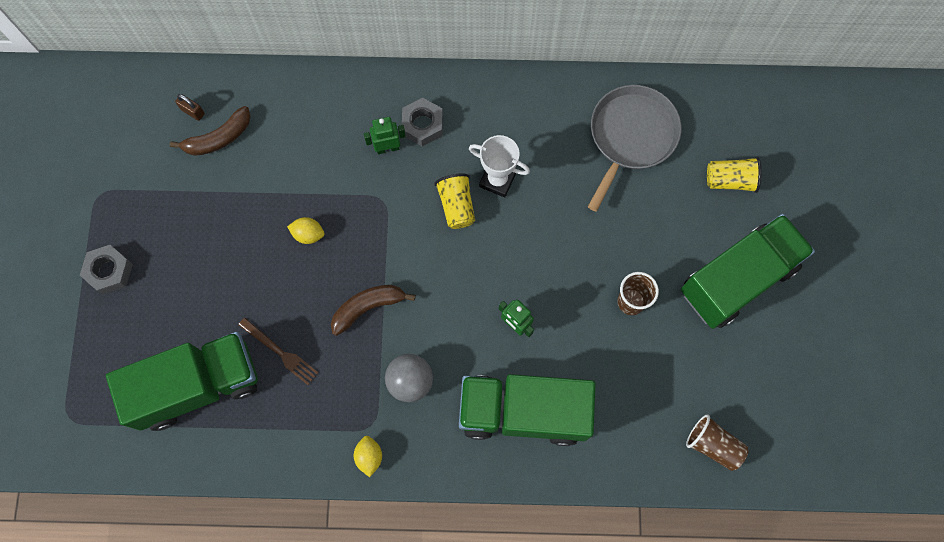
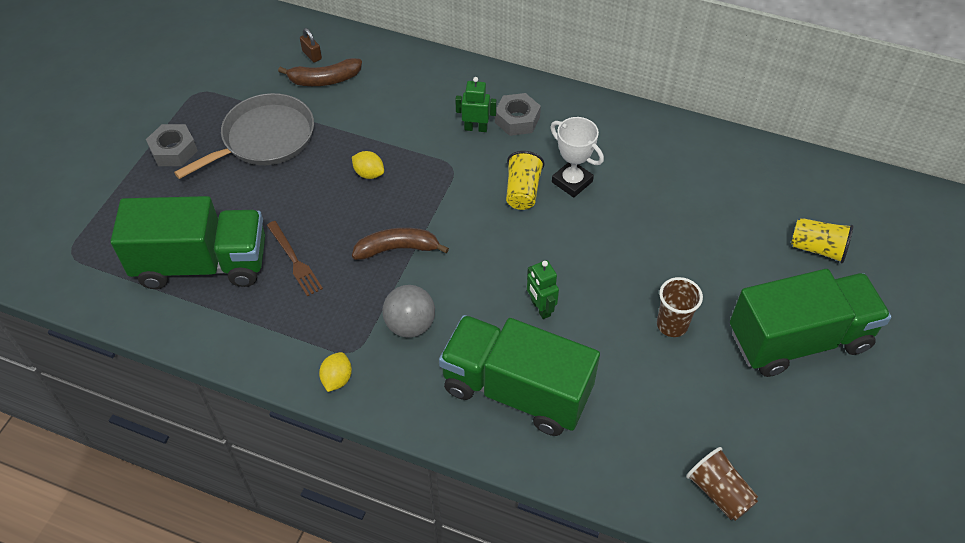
camera: 20 degrees right, 20 degrees down
(631, 136) = (722, 183): grey pan -> grey pan (264, 138)

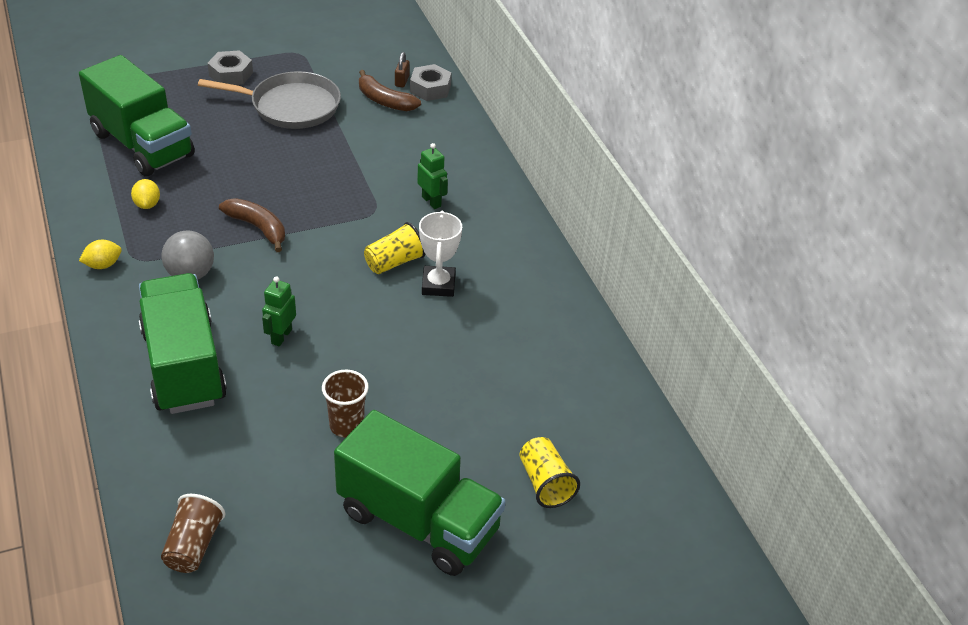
camera: 45 degrees right, 10 degrees down
(294, 260) = (191, 184): brown fork -> none
(369, 173) = (316, 173): yellow lemon -> yellow lemon (147, 204)
(517, 119) = (469, 218): grey nut -> grey nut (430, 88)

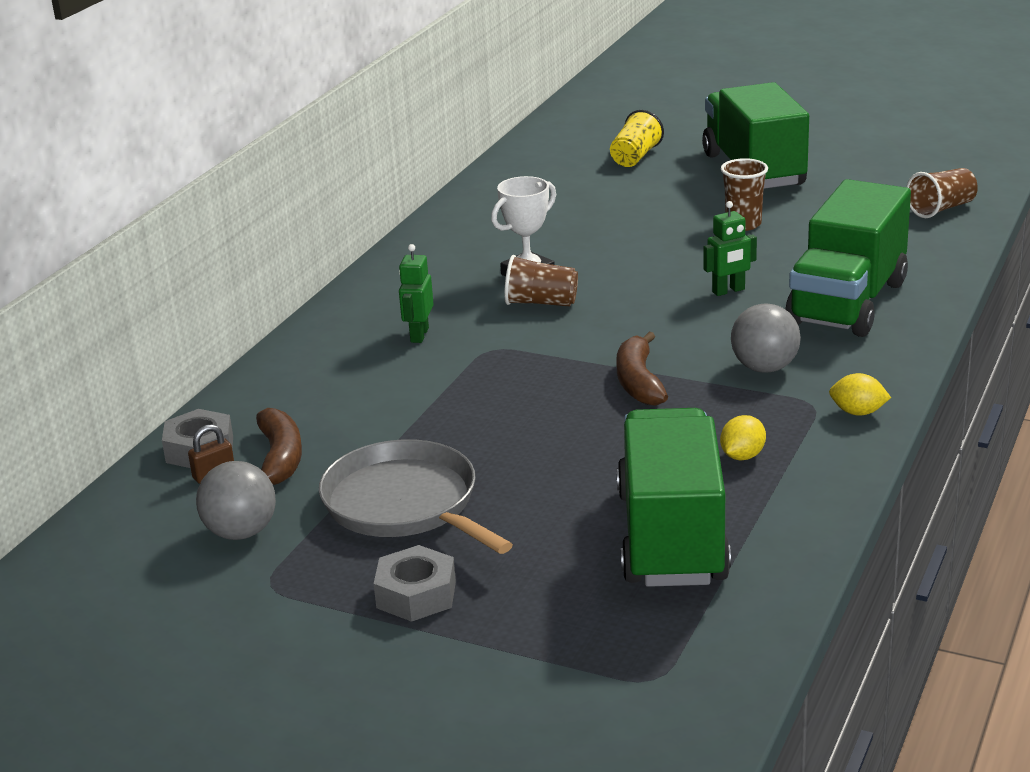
camera: 130 degrees left, 15 degrees down
(345, 65) = (241, 532): none -> grey ball
(394, 262) = (541, 303): yellow cup -> brown cup

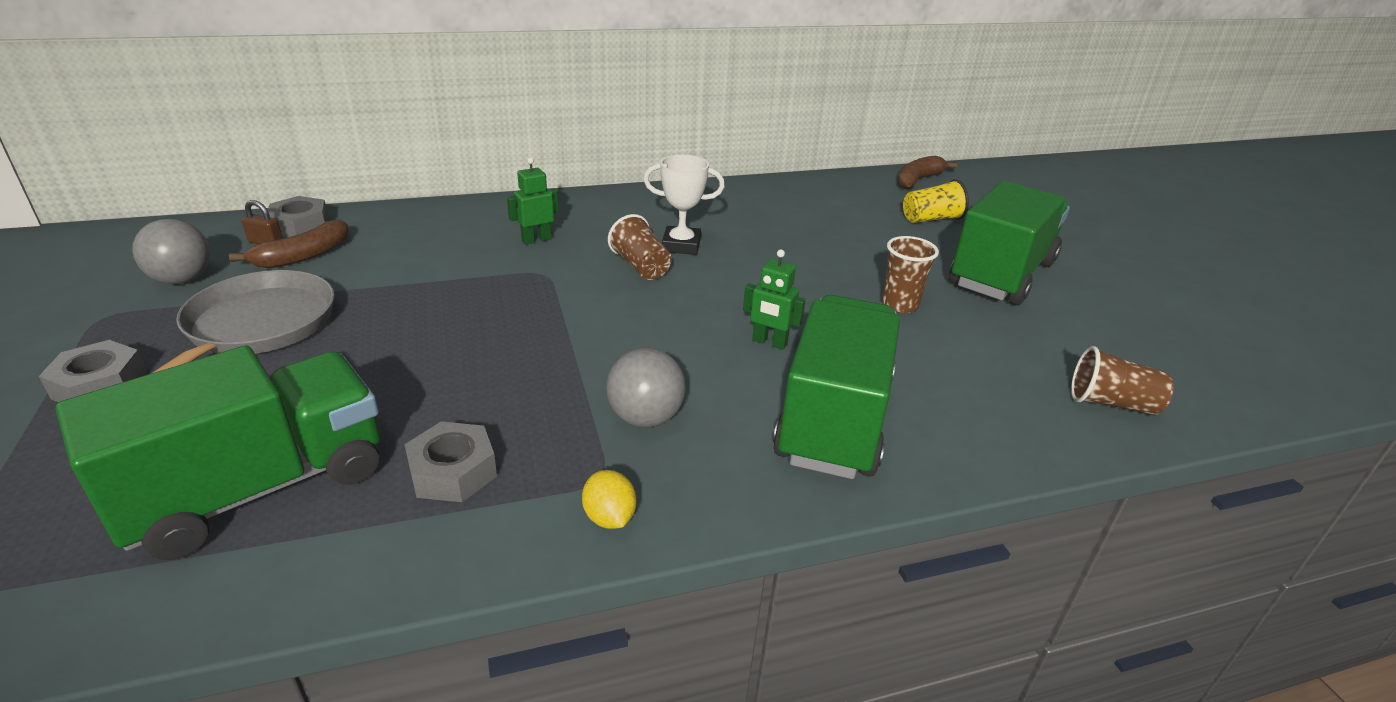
camera: 45 degrees right, 5 degrees up
(639, 382) = (551, 358): brown banana -> brown banana (918, 180)
(742, 456) = (453, 472): yellow lemon -> grey nut
(847, 303) = (834, 419): green truck -> green truck turned 120 degrees clockwise

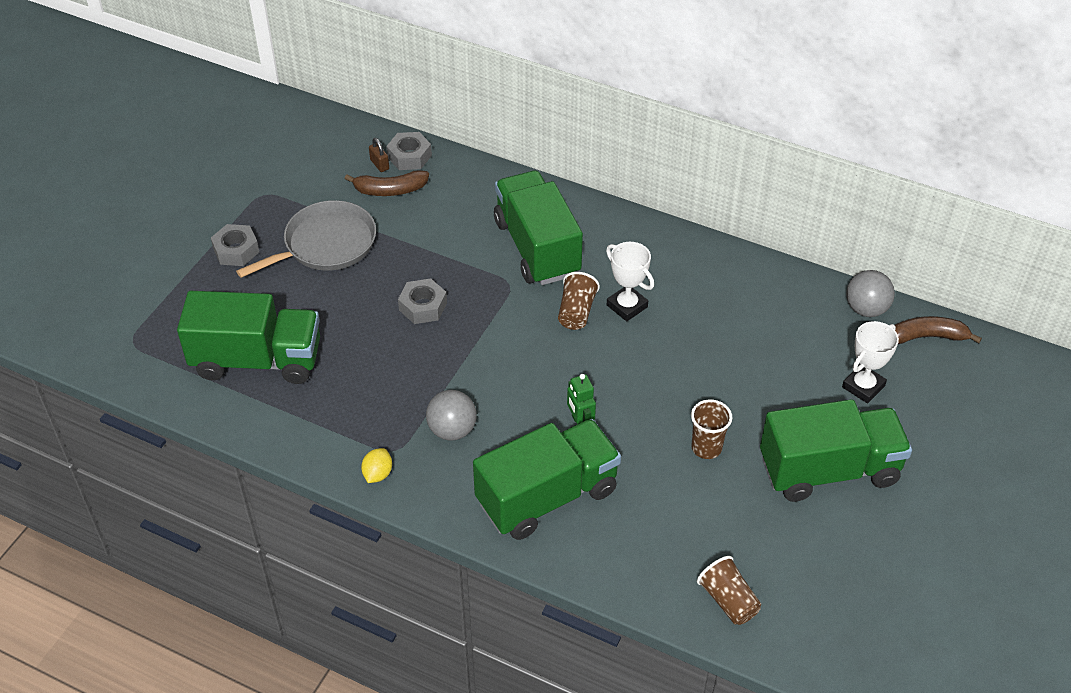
camera: 45 degrees right, 15 degrees up
(182, 279) = (316, 180): grey ball -> grey ball (866, 309)
(453, 472) = (337, 403): grey nut -> grey nut (423, 306)
(536, 240) = (537, 247): green robot -> green truck
(931, 219) = (863, 386): yellow cup -> white trophy

